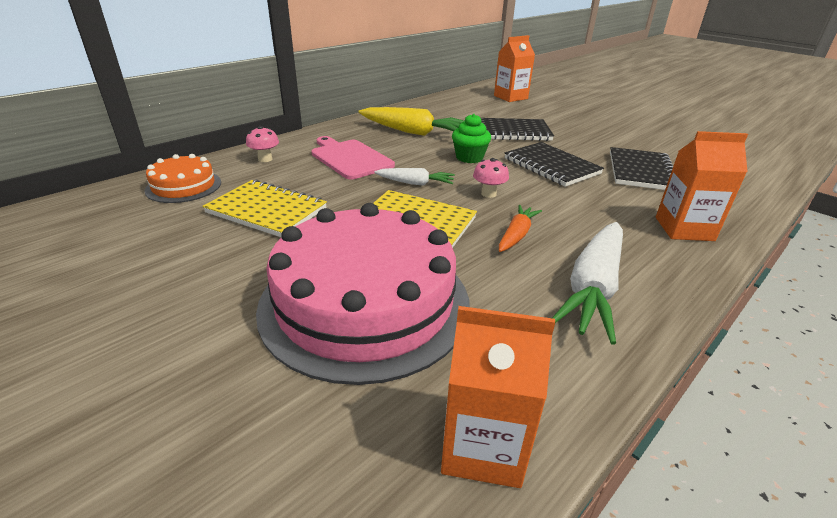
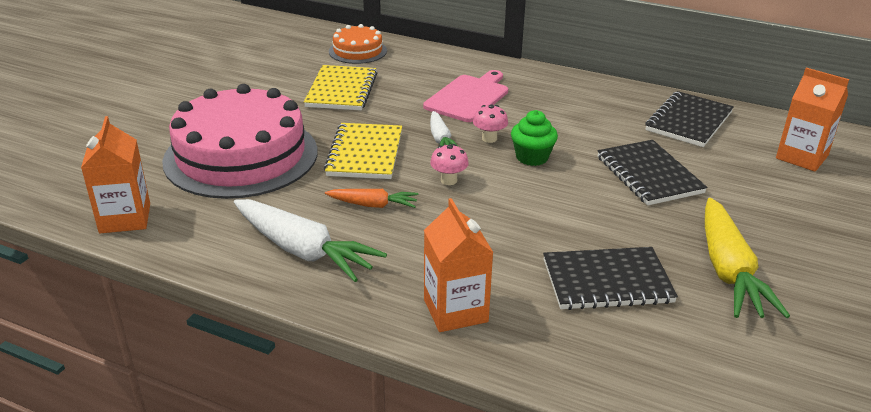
camera: 70 degrees right, 0 degrees up
(265, 159) = (431, 63): pink mushroom -> pink mushroom (489, 138)
(414, 132) = (572, 114): yellow carrot -> yellow carrot (728, 271)
(551, 166) = (558, 212): black notebook -> black notebook (688, 121)
(592, 288) = (303, 251): white carrot -> white carrot turned 150 degrees counterclockwise

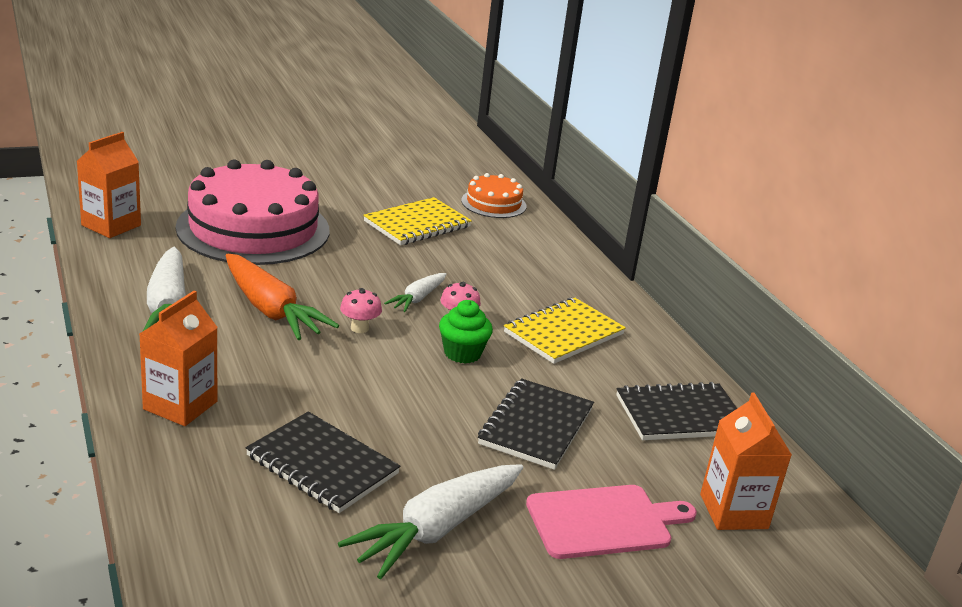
camera: 40 degrees right, 5 degrees down
(365, 153) = (339, 275): yellow notebook -> yellow notebook (563, 333)
(373, 205) = (271, 310): orange carrot -> orange carrot, size x1.84
(468, 97) = (510, 283): pink cutting board -> pink cutting board (604, 521)
(728, 271) = (436, 529): yellow carrot -> white carrot

